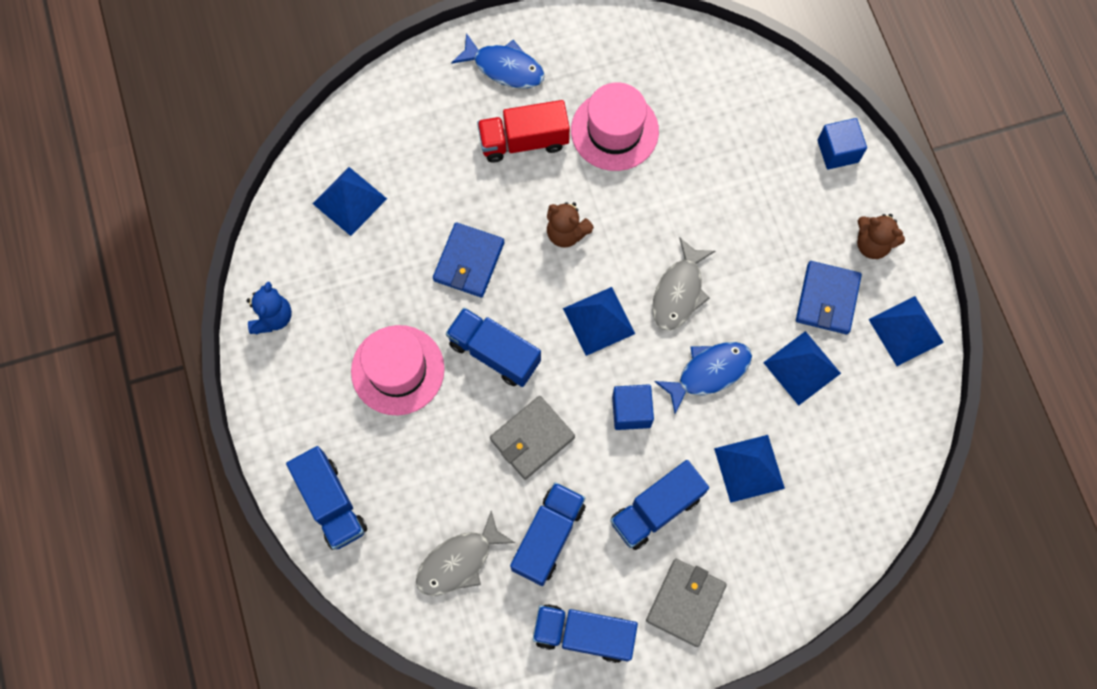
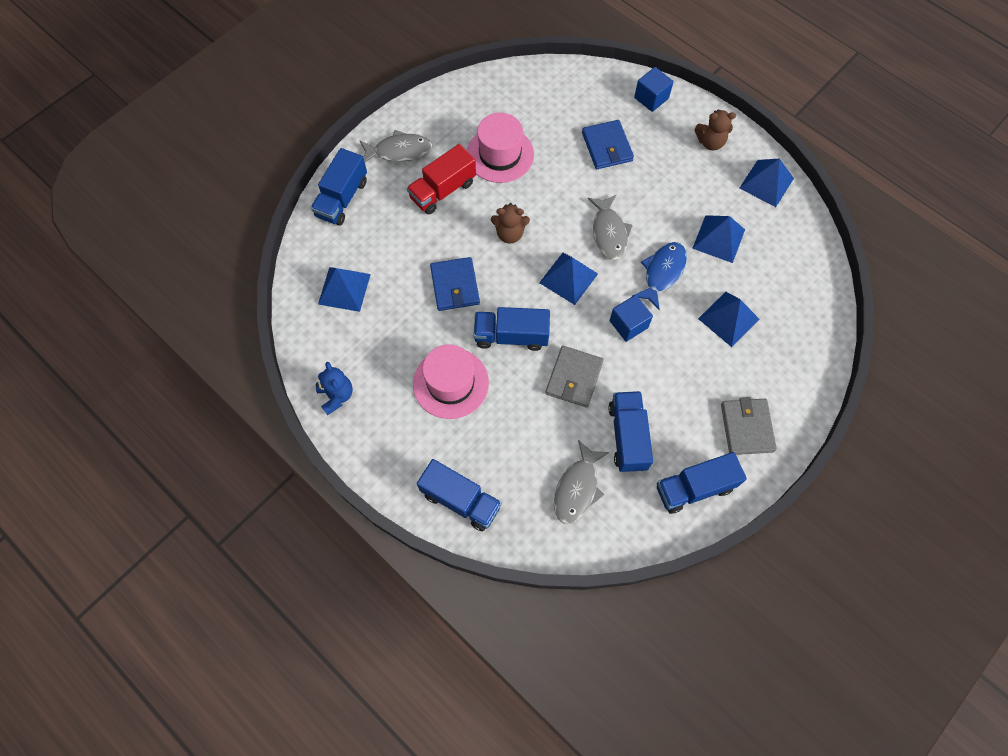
camera: 30 degrees left, 5 degrees down
(504, 67) = (399, 151): blue fish -> grey fish
(656, 509) = (687, 378): blue truck -> blue truck (342, 198)
(827, 299) = (705, 189): blue wallet -> blue wallet (607, 147)

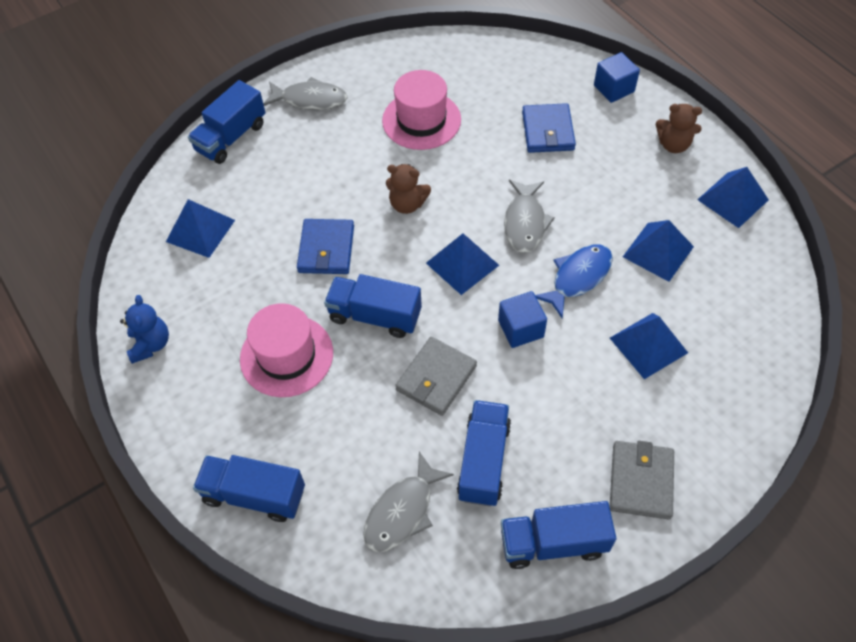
camera: 15 degrees right, 10 degrees down
(443, 190) = (345, 147): red truck -> none
(460, 500) = (254, 495): blue truck -> blue truck turned 150 degrees clockwise

